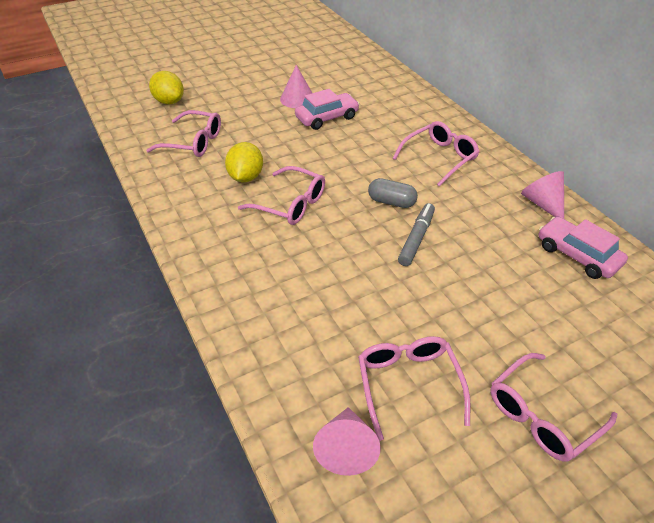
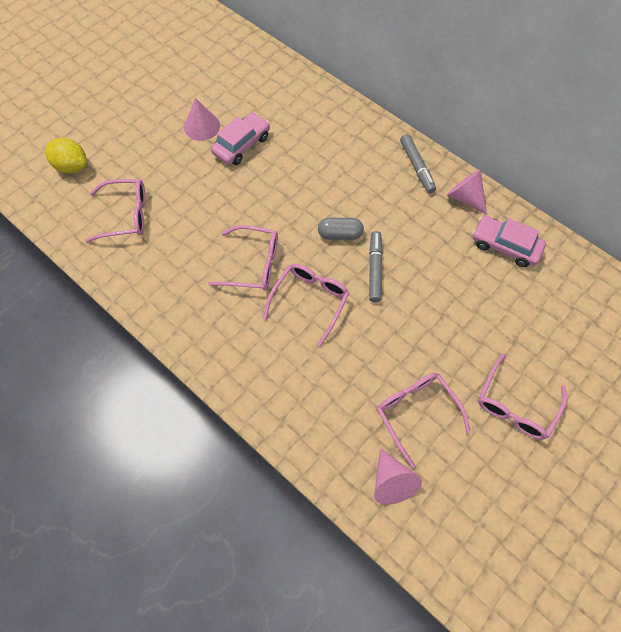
camera: 20 degrees left, 20 degrees up
(246, 177) = (198, 244): yellow lemon -> none
(439, 158) = (363, 168): pink glasses -> pink glasses (310, 301)
(497, 169) = (417, 167): none -> grey marker

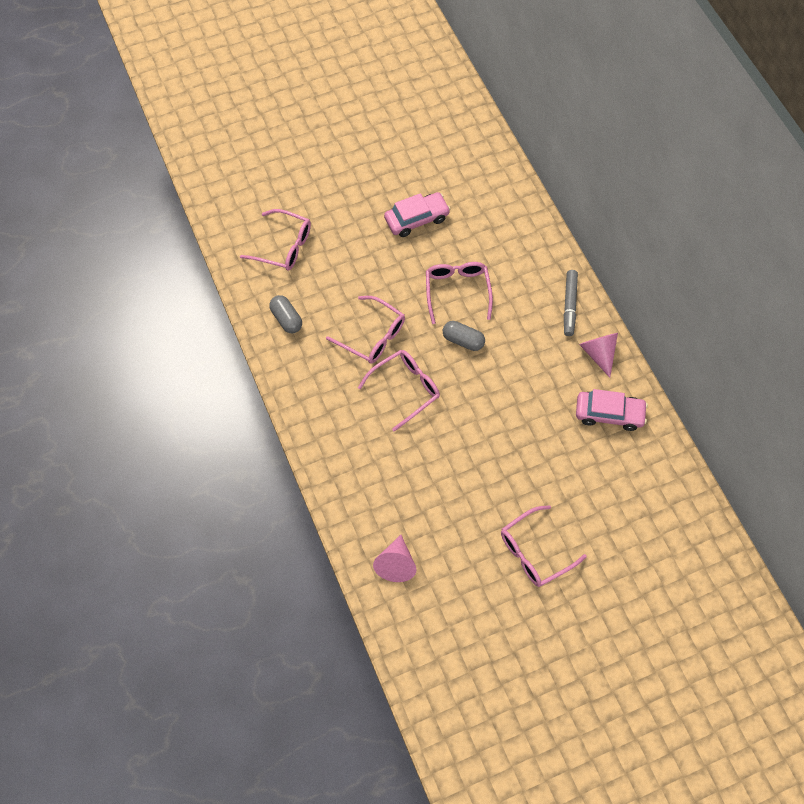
camera: 25 degrees right, 0 degrees up
(72, 166) = (257, 181): yellow lemon -> none
(160, 282) = (286, 319): none -> grey capsule
(202, 126) = (389, 186): pink cone -> none
(375, 269) = (477, 385): grey marker -> none
(416, 413) = (446, 520): pink glasses -> pink glasses (457, 291)
(505, 246) = (609, 413): pink car -> pink car turned 135 degrees clockwise

